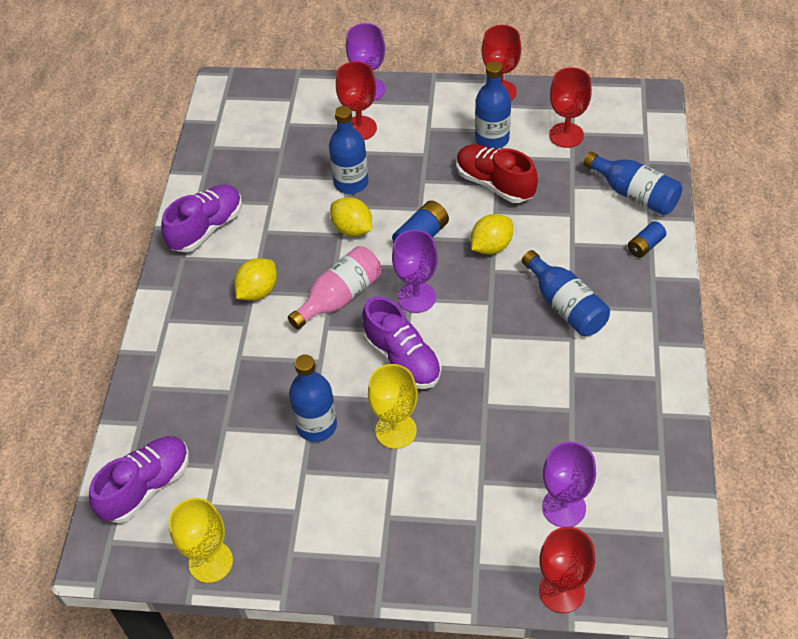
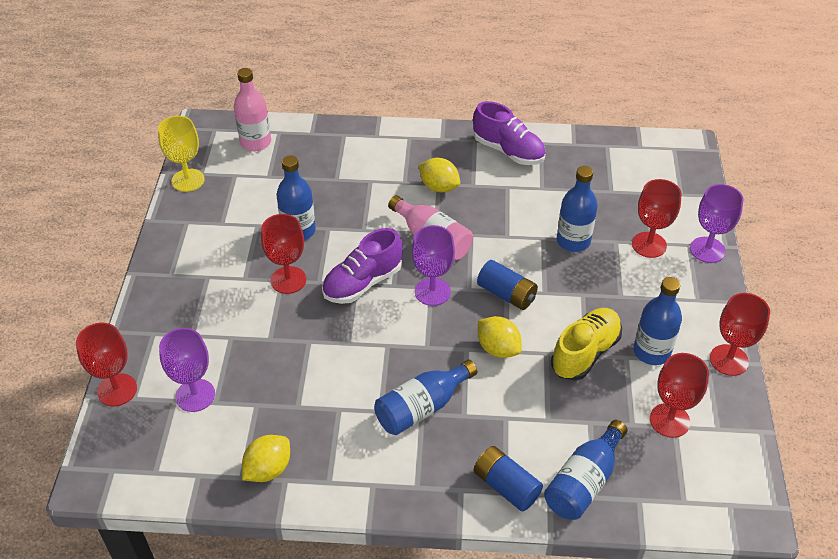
camera: 85 degrees right, 5 degrees down
(146, 487) = (255, 142): purple shoe -> pink bottle
(352, 229) = (514, 244): yellow lemon -> yellow lemon (268, 469)
(396, 430) = (288, 280): yellow goblet -> red goblet
(494, 184) = (585, 353): red shoe -> yellow shoe
(645, 246) = (506, 486): blue battery -> blue battery, size x1.52

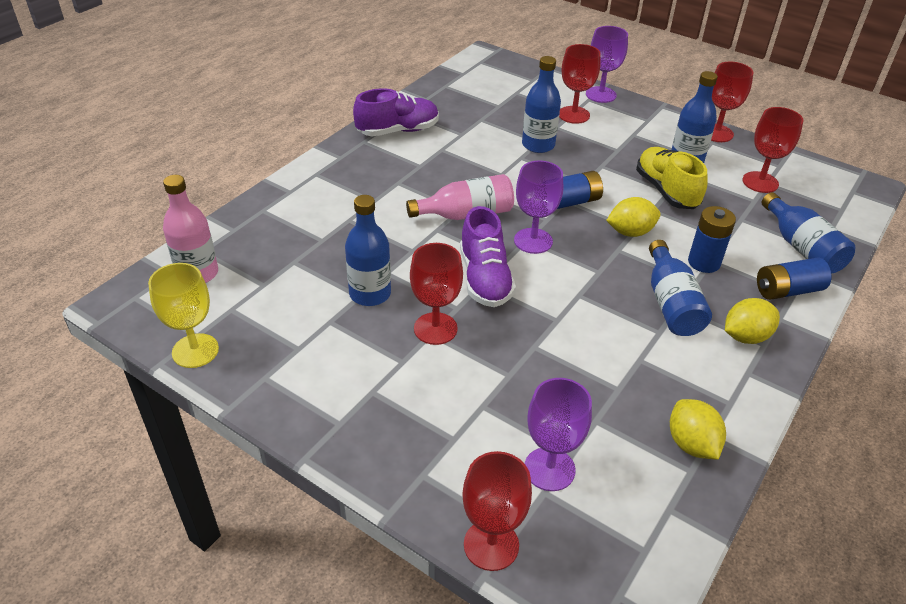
camera: 60 degrees left, 5 degrees down
(439, 187) = (402, 184): yellow lemon -> yellow lemon (745, 336)
(497, 413) = (704, 262): none -> blue battery

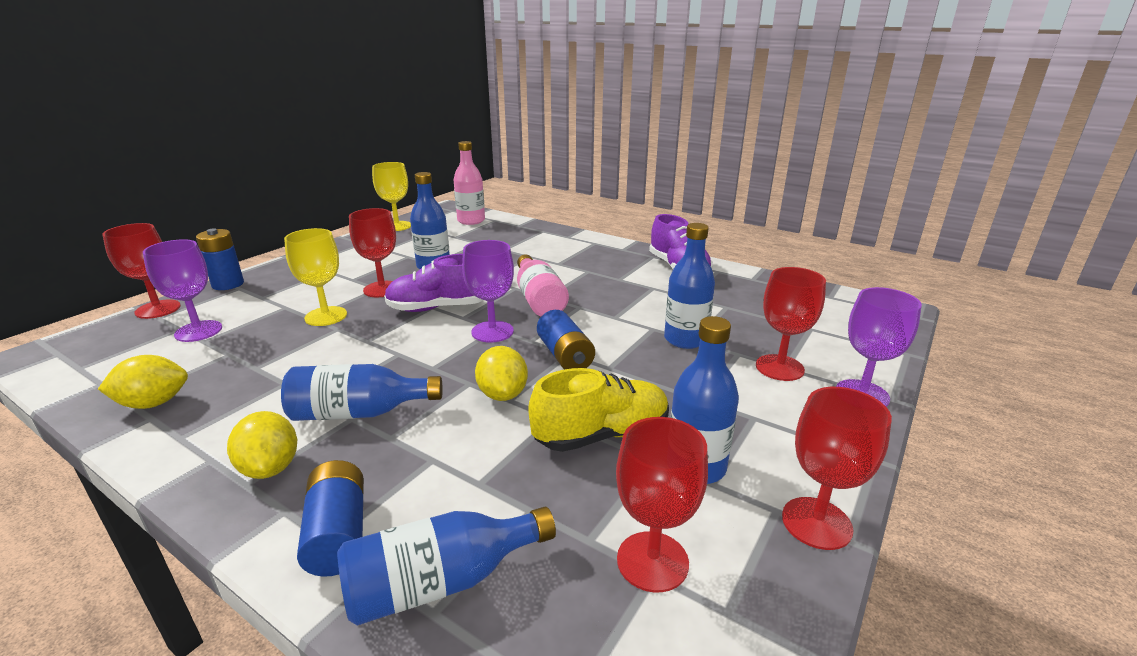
camera: 90 degrees right, 15 degrees down
(506, 362) = (326, 316): none -> yellow goblet
(704, 262) = (428, 450): blue battery -> blue battery (228, 284)

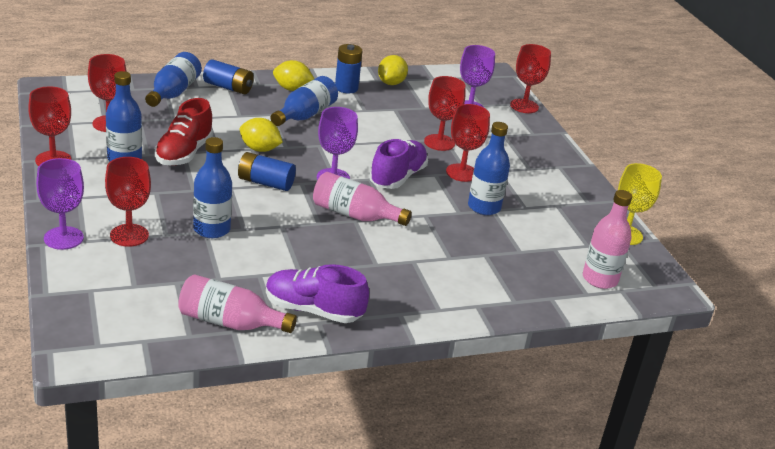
camera: 125 degrees right, 5 degrees up
(228, 284) = (545, 132): blue battery -> blue battery (346, 88)
(326, 316) = (439, 142): yellow goblet -> red goblet
(601, 435) = (184, 153): yellow shoe -> red shoe
(750, 283) = (230, 322): none -> pink bottle

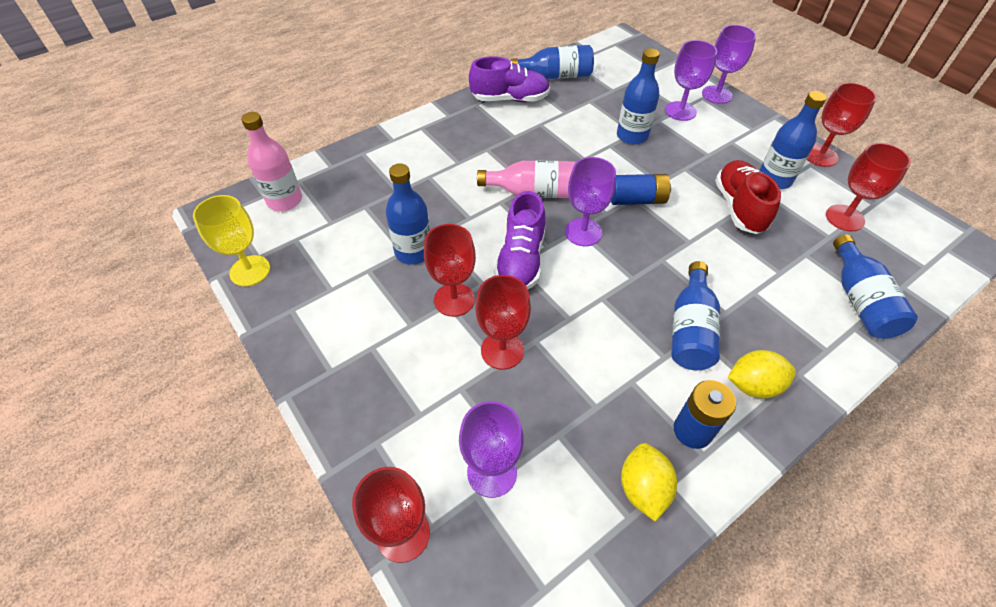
camera: 165 degrees right, 20 degrees up
(129, 235) = (680, 111): red goblet -> purple goblet
(228, 87) = (822, 345): blue battery -> none
(230, 322) = (556, 76): pink bottle -> blue bottle
(259, 149) = (682, 244): yellow lemon -> none

